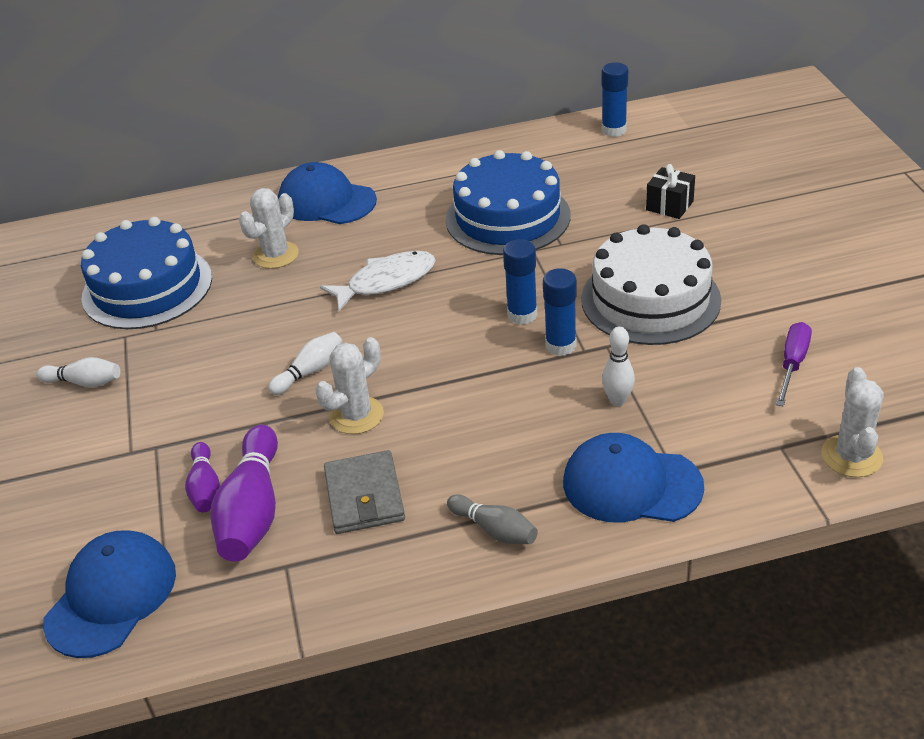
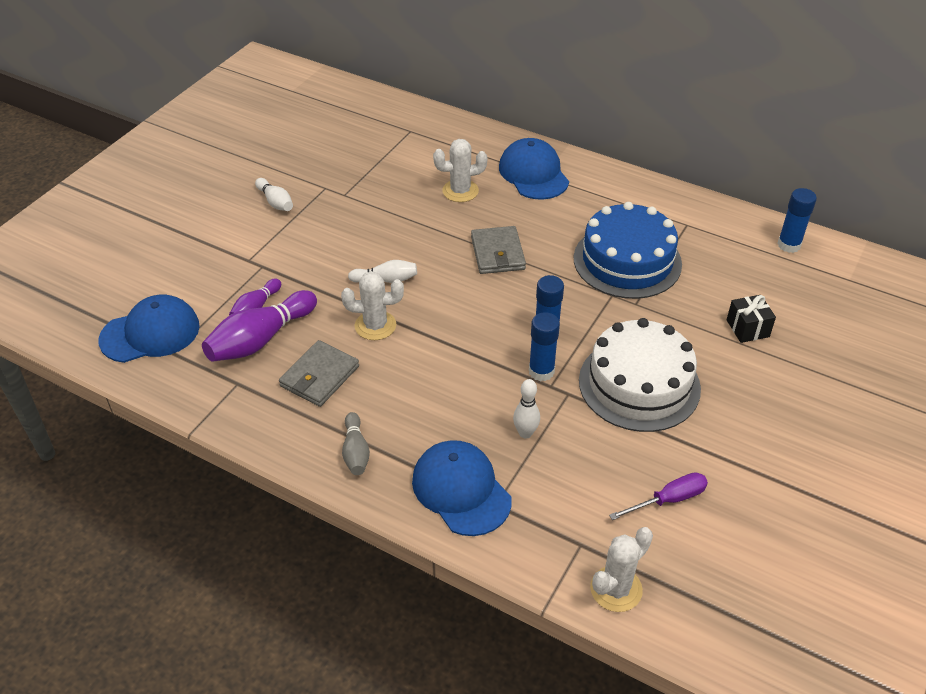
camera: 40 degrees right, 5 degrees up
(147, 287) = (371, 164): blue cake -> none
(386, 282) = (498, 253): white fish -> grey wallet

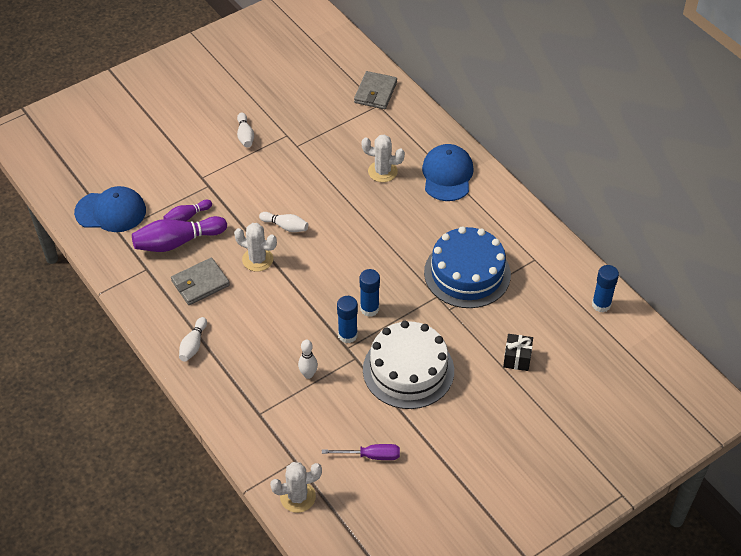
camera: 25 degrees right, 5 degrees up
(356, 452) = (193, 345): grey bowling pin -> white bowling pin
(461, 490) = (243, 396): blue cap -> none
(498, 253) = (377, 233): grey wallet -> grey wallet (375, 92)

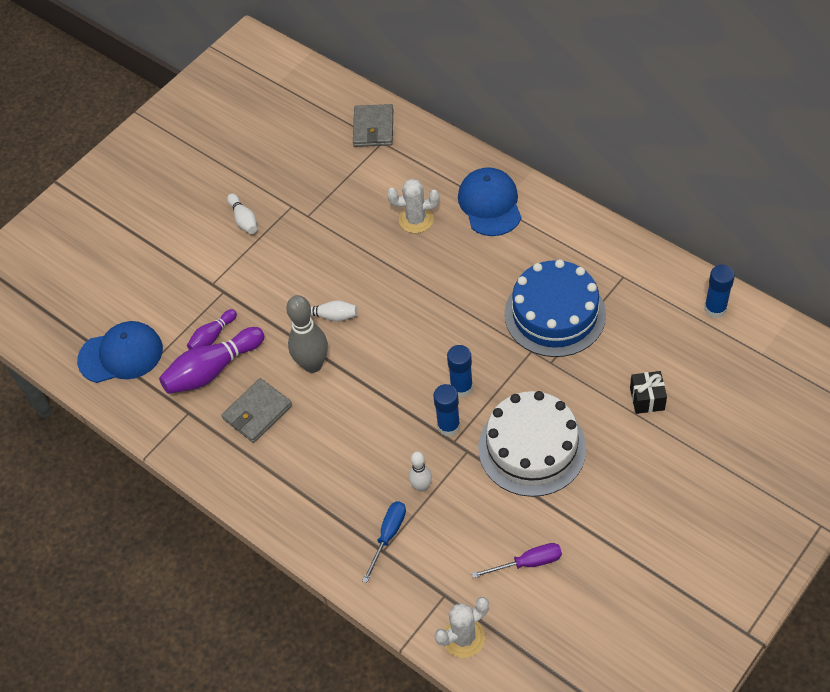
camera: 10 degrees left, 5 degrees up
(193, 345) = (276, 489): white bowling pin -> none
(257, 259) = (313, 365): white cactus -> grey bowling pin
(268, 404) = (388, 536): none -> blue screwdriver

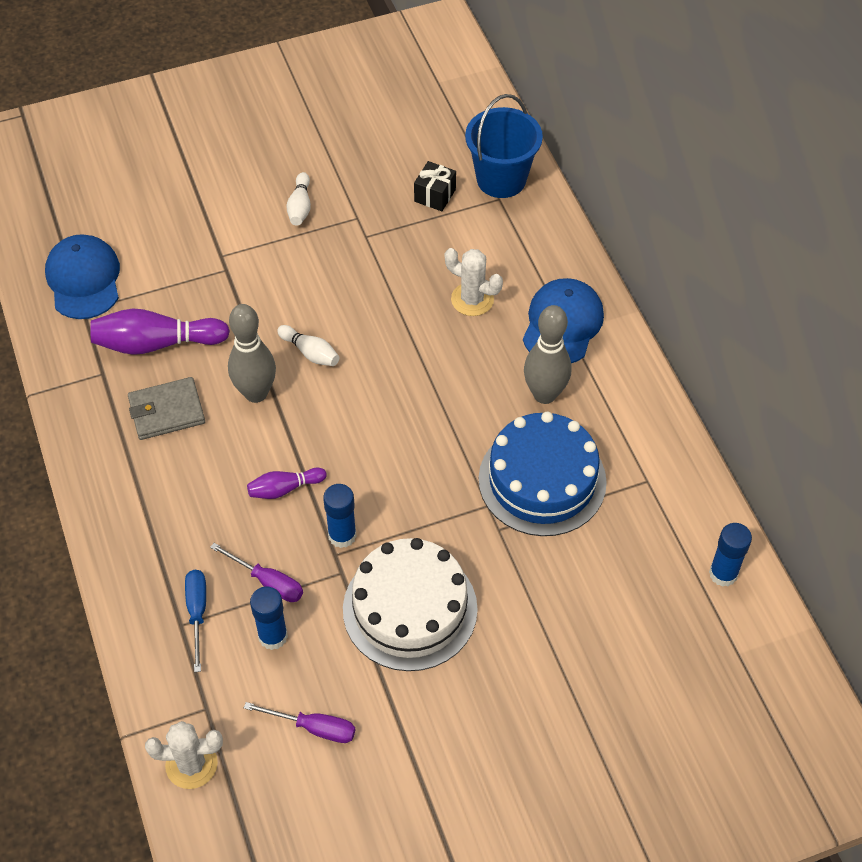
camera: 25 degrees right, 0 degrees up
(121, 354) = (84, 279): blue cap -> blue cap turned 120 degrees counterclockwise
(212, 336) = (181, 309): purple bowling pin -> purple bowling pin (284, 489)
(373, 128) = (501, 179): grey wallet -> blue bucket
(388, 536) = (197, 613): blue screwdriver -> blue screwdriver turned 60 degrees counterclockwise
(421, 486) = (268, 582): white bowling pin -> purple screwdriver
(461, 387) = (386, 502): blue glue stick -> blue glue stick (273, 636)
(513, 257) = (544, 394): none -> grey bowling pin
(647, 399) = (572, 629): black gift -> black gift (435, 195)

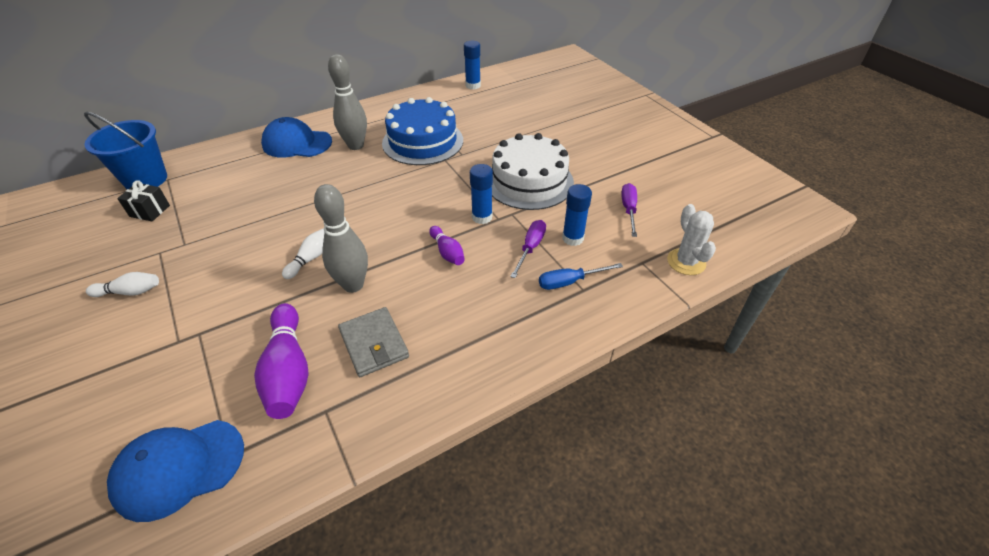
camera: 100 degrees left, 10 degrees down
(472, 299) = (267, 182): white cactus -> none

